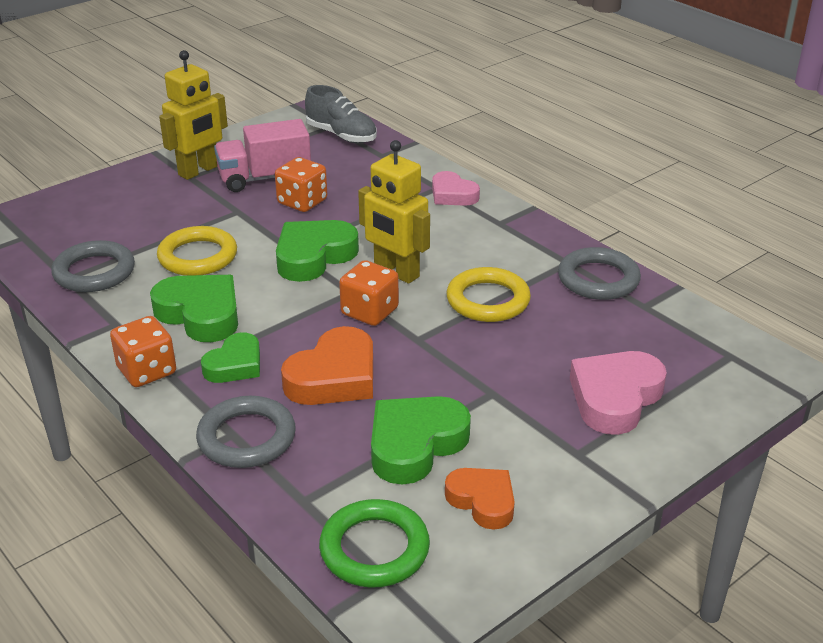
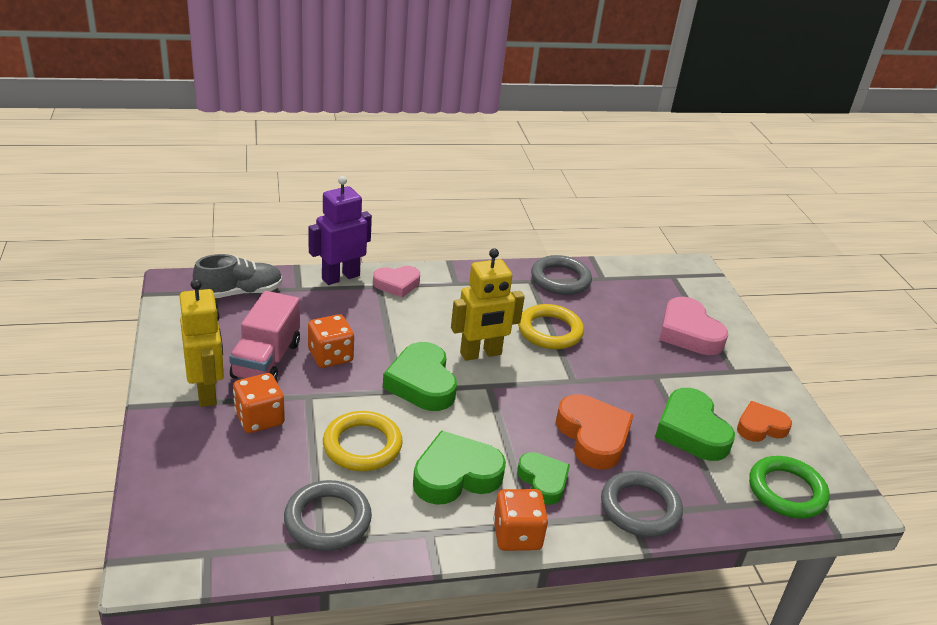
camera: 65 degrees left, 0 degrees up
(369, 312) = (523, 387): orange dice -> orange dice (259, 418)
(425, 166) = (340, 277): none -> purple robot

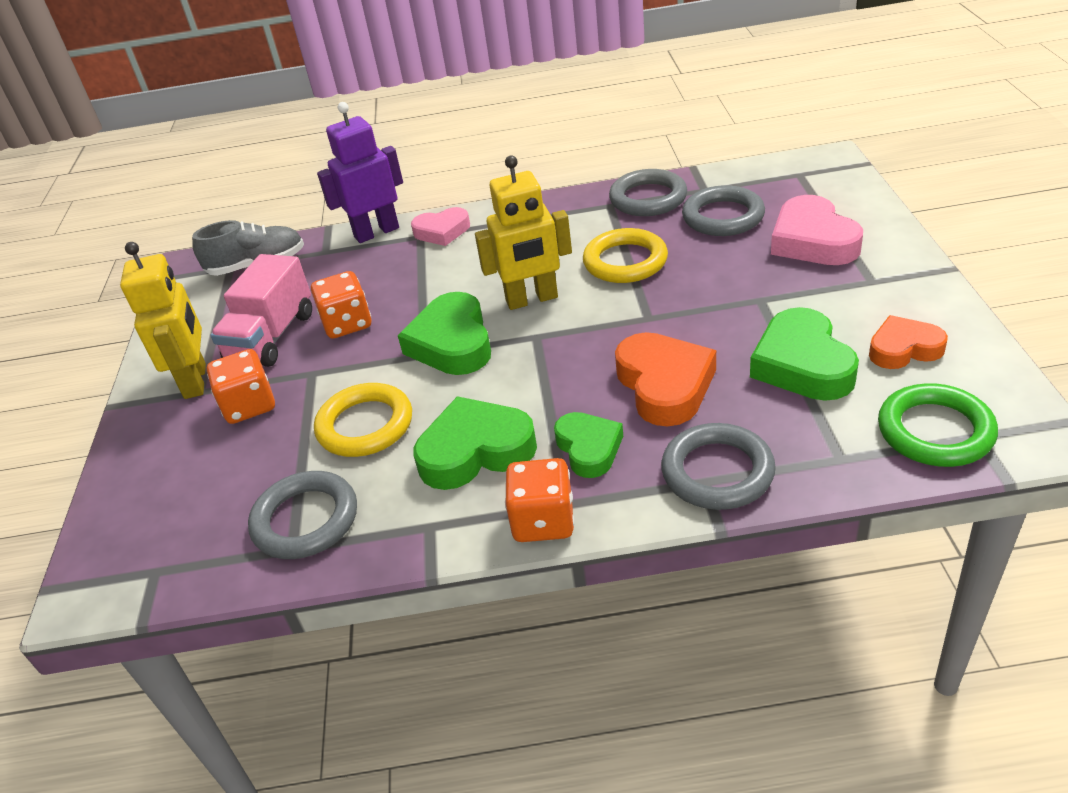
camera: 15 degrees right, 5 degrees up
(620, 303) = (723, 217): none -> grey ring

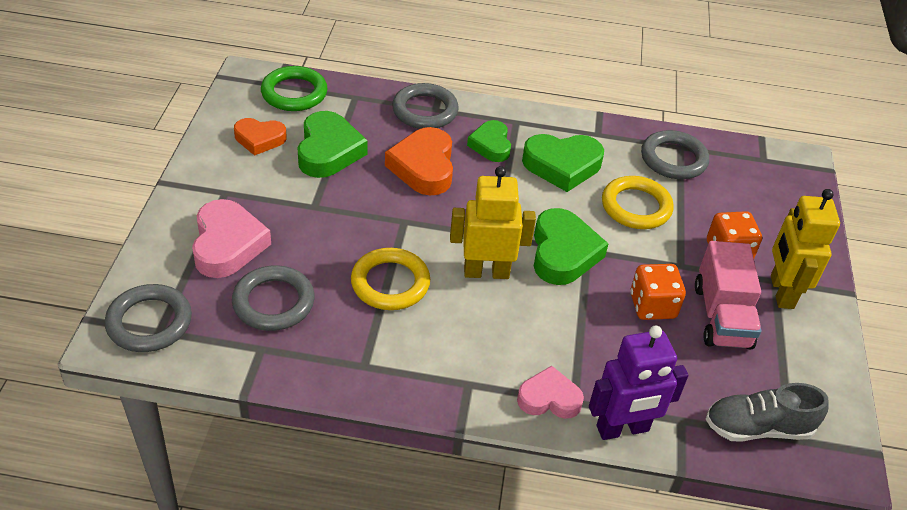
camera: 175 degrees left, 5 degrees up
(272, 337) = (722, 316): pink truck -> pink truck turned 150 degrees clockwise
(543, 521) = (532, 117): orange dice -> none
(648, 198) = (322, 359): grey ring -> grey ring (149, 322)

